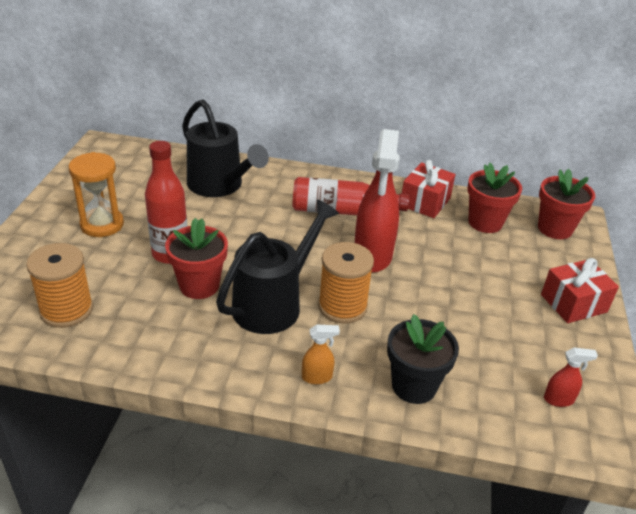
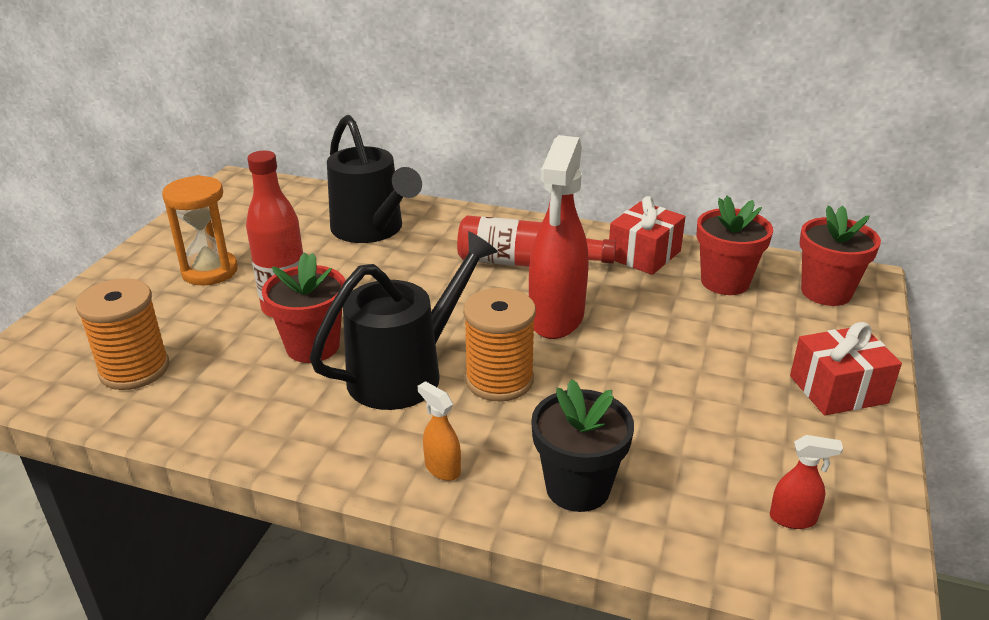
camera: 10 degrees right, 5 degrees down
(317, 377) = (442, 468): orange spray bottle -> orange spray bottle turned 135 degrees counterclockwise

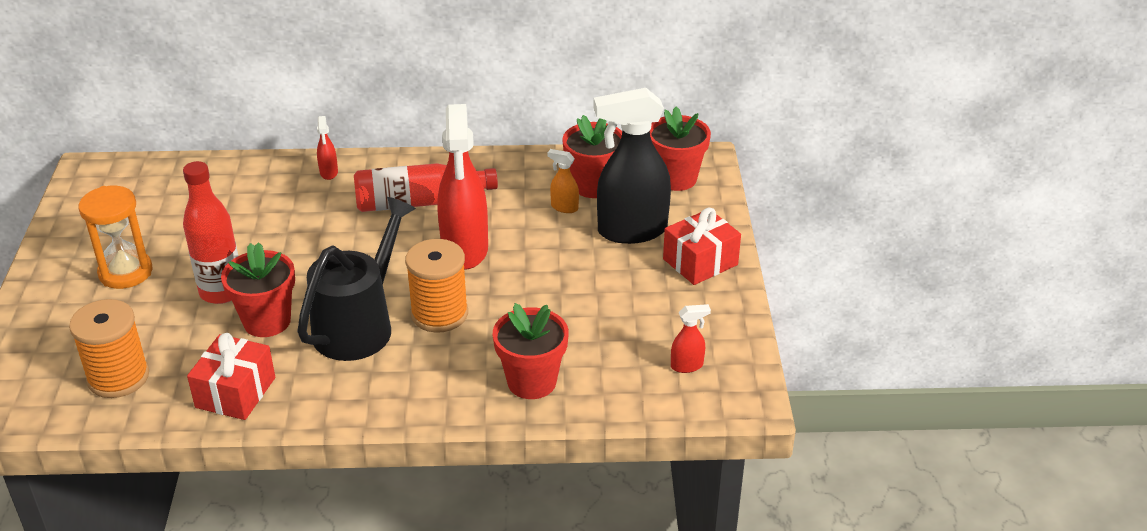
camera: 20 degrees left, 5 degrees up
(372, 230) = (260, 198): black watering can -> none
(442, 468) = (425, 393): orange spray bottle -> orange spray bottle (564, 207)
(449, 221) = (329, 173): none -> red spray bottle
(577, 487) = (531, 382): black flower pot -> red flower pot
(644, 255) = (518, 173): red gift -> red gift (235, 392)
(757, 337) = (631, 231): none -> black spray bottle

